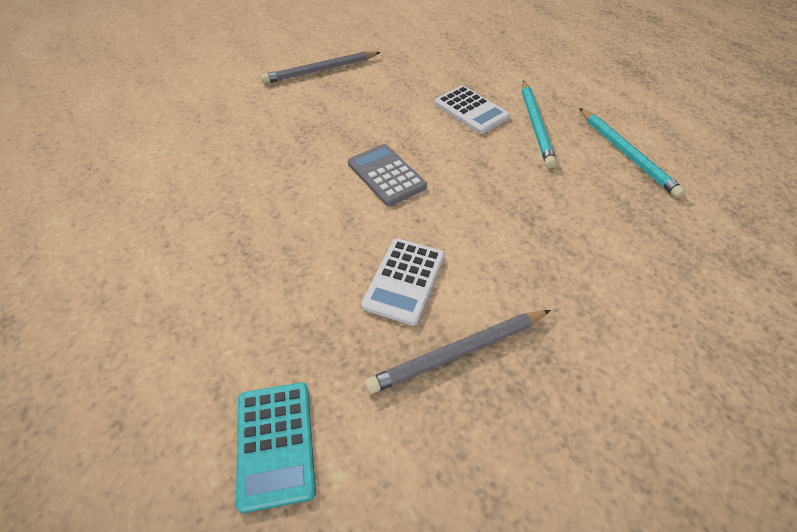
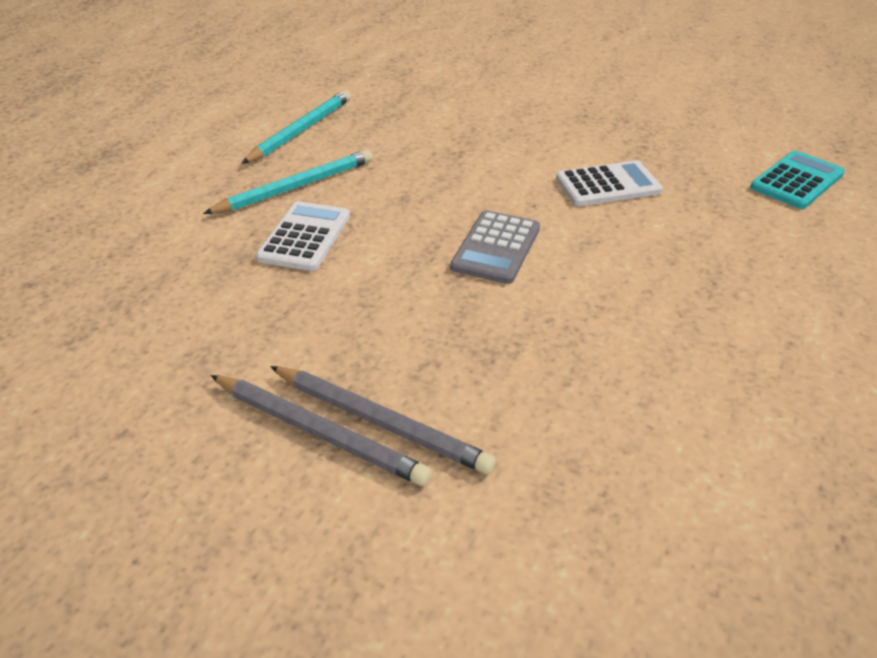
camera: 125 degrees left, 10 degrees down
(458, 352) = (631, 144): grey pencil -> grey pencil (380, 422)

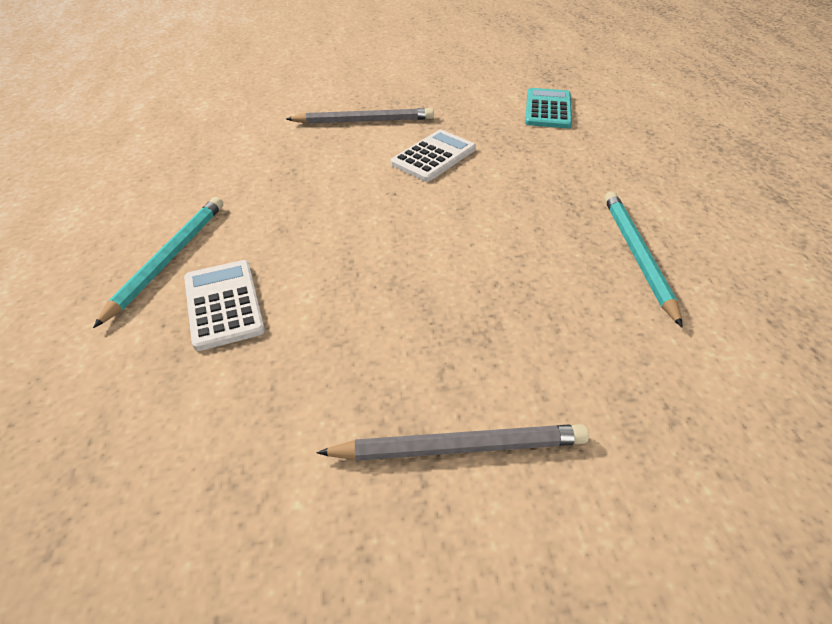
camera: 35 degrees left, 5 degrees up
(301, 130) = (123, 202): turquoise pencil -> turquoise pencil (637, 256)
(318, 432) = (417, 491): grey pencil -> grey pencil (363, 121)
(496, 248) = (401, 241): grey calculator -> none

